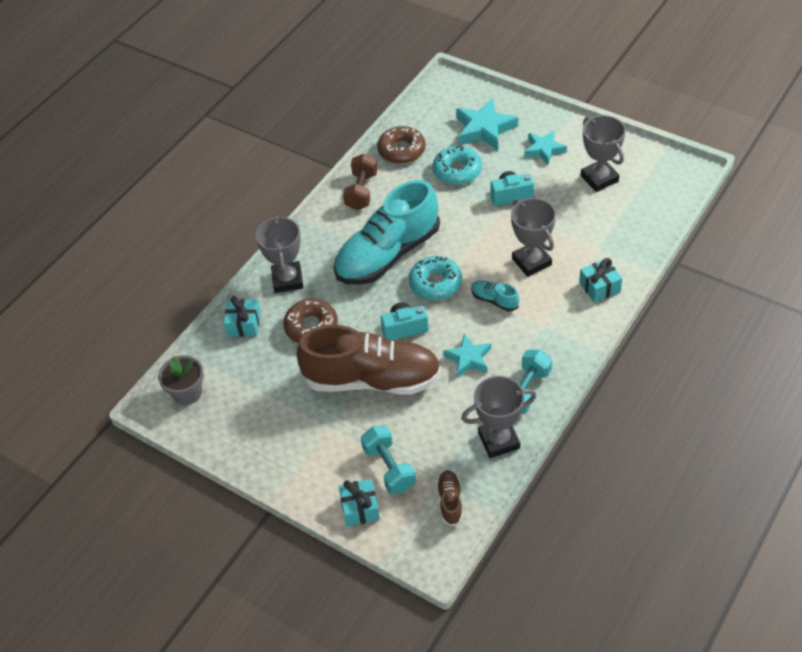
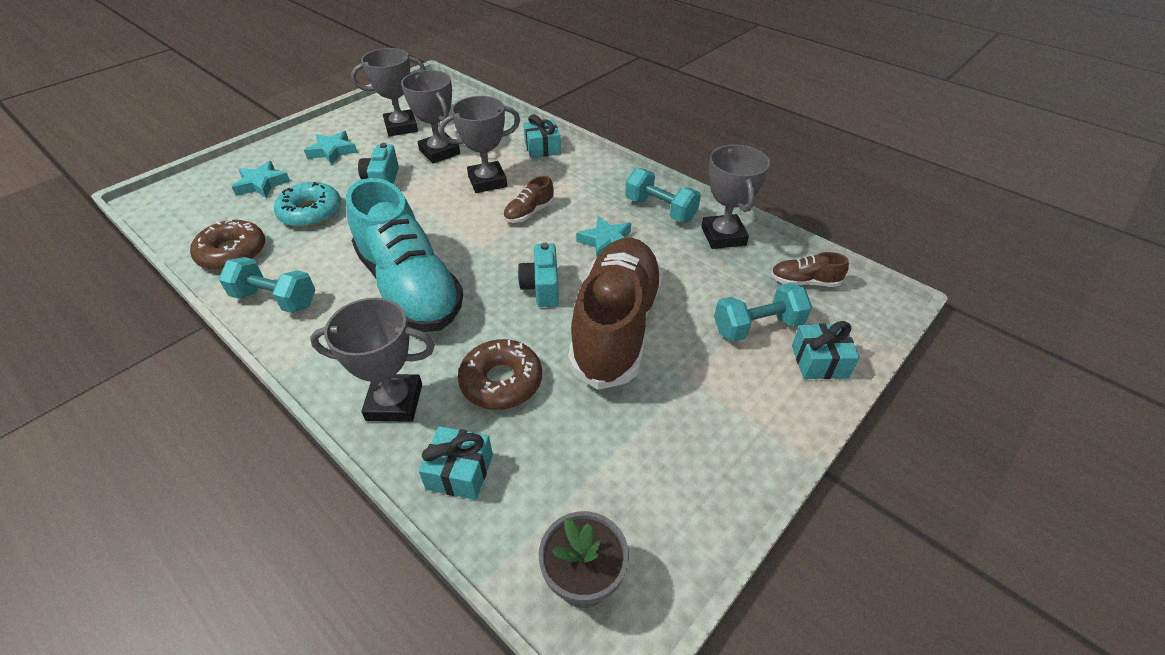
camera: 85 degrees left, 5 degrees down
(361, 191) = (275, 299): brown dumbbell -> turquoise dumbbell
(435, 283) = (481, 252): turquoise donut -> none
(484, 129) = (262, 184): turquoise star -> turquoise star, size x0.65
(494, 300) = (529, 213): turquoise shoe -> brown shoe
(566, 217) = (439, 152): none -> grey trophy

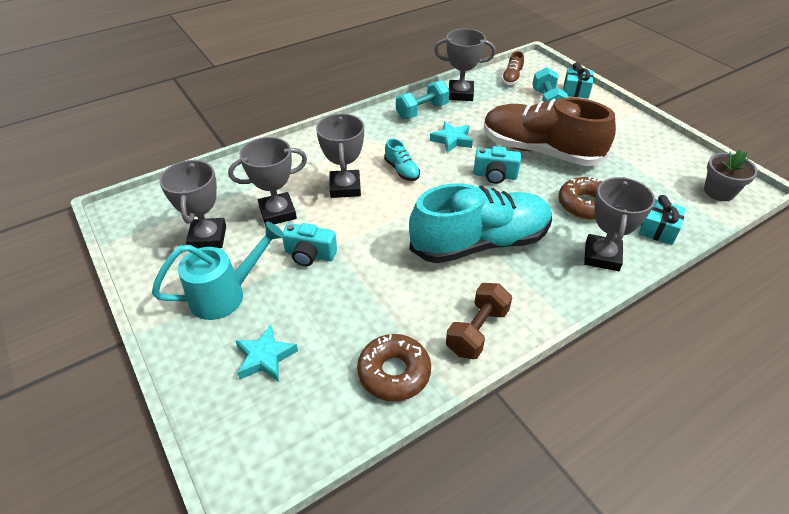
camera: 75 degrees left, 0 degrees up
(275, 299) = (477, 331): turquoise dumbbell -> brown dumbbell
(311, 212) = (344, 310): turquoise donut -> none
(332, 151) = (226, 294): turquoise star -> turquoise watering can
(529, 213) = (402, 170): brown shoe -> turquoise shoe
(542, 148) = (307, 151): turquoise gift -> none

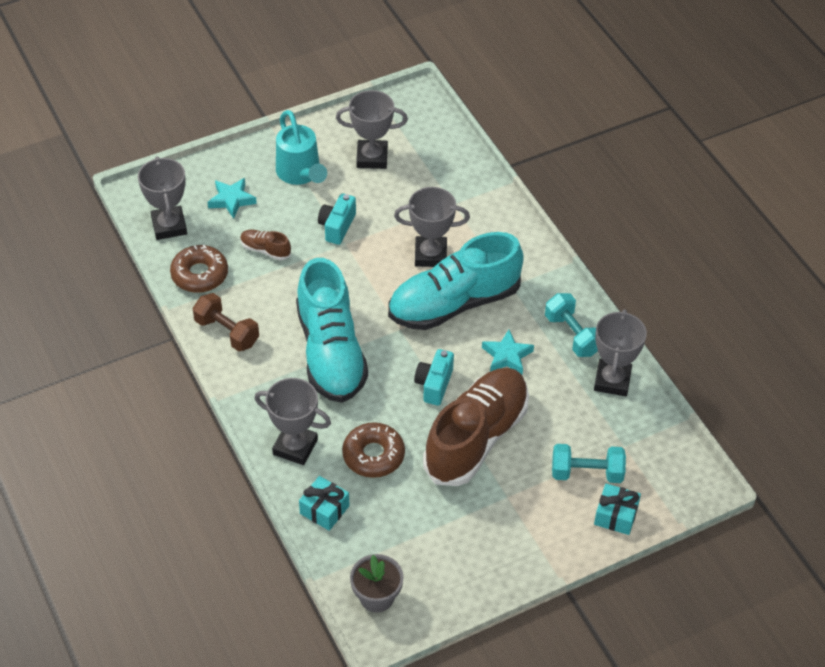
camera: 95 degrees right, 5 degrees up
(277, 213) = (398, 204): grey trophy -> grey trophy (169, 226)
(402, 170) = (454, 303): turquoise shoe -> turquoise shoe, size x2.49
(512, 78) = (652, 446): brown shoe -> brown shoe (265, 250)

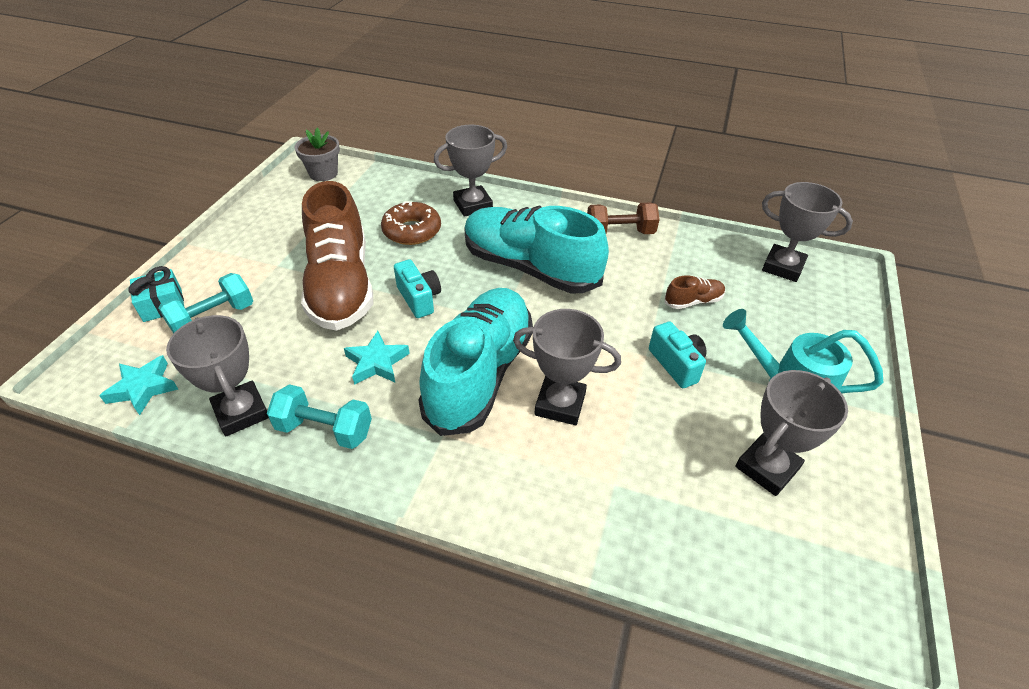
camera: 135 degrees right, 5 degrees down
(199, 274) = (701, 252): brown donut -> none
(232, 200) = (787, 319): turquoise star -> turquoise star (143, 388)
(324, 510) = (409, 189): turquoise gift -> none
(430, 255) = (560, 404): grey trophy -> grey trophy turned 60 degrees clockwise

